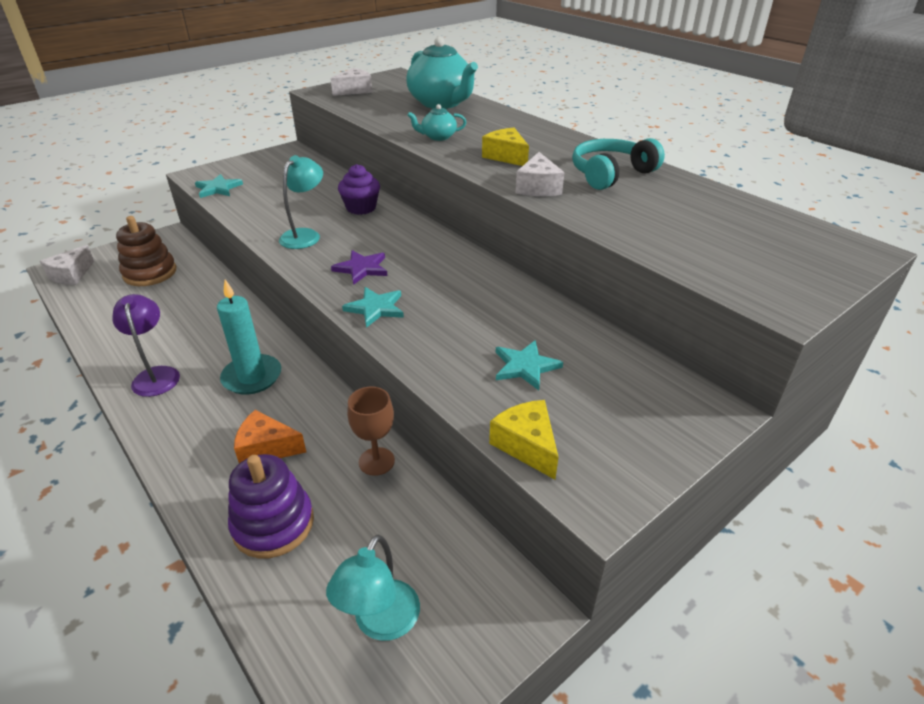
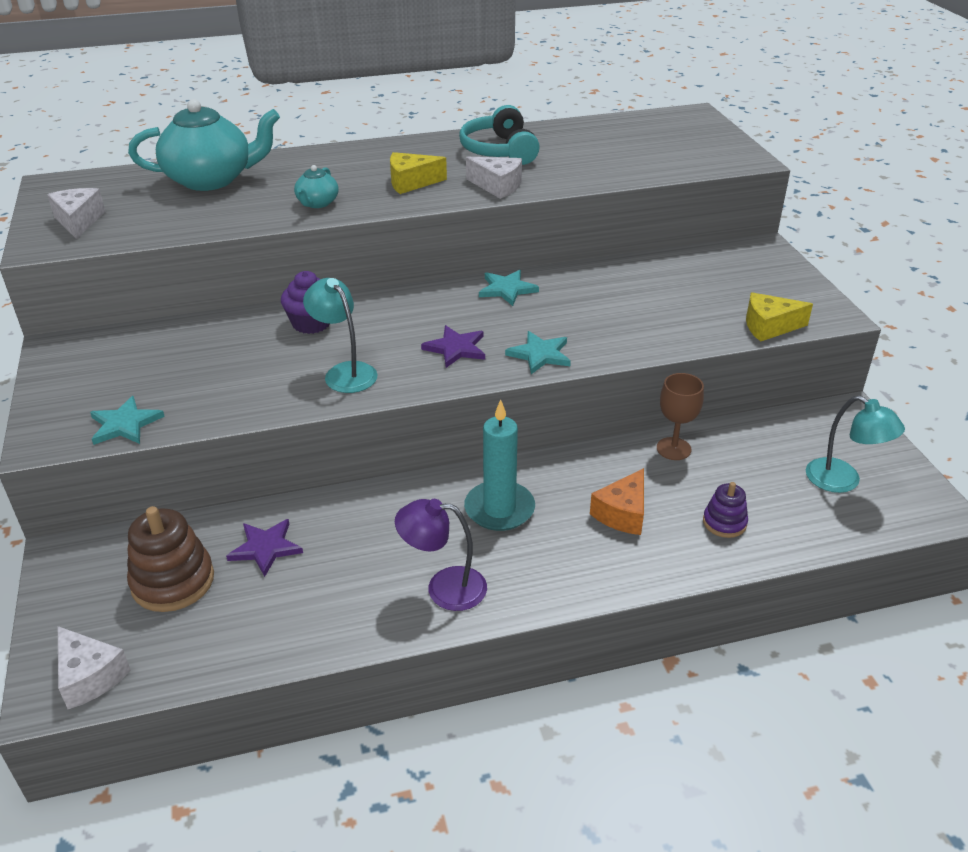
camera: 65 degrees left, 0 degrees up
(185, 293) = (265, 548): none -> purple star
(273, 524) = (724, 522): purple stacking toy -> purple stacking toy, size x0.57
(525, 366) = (676, 302): turquoise star -> turquoise star (507, 289)

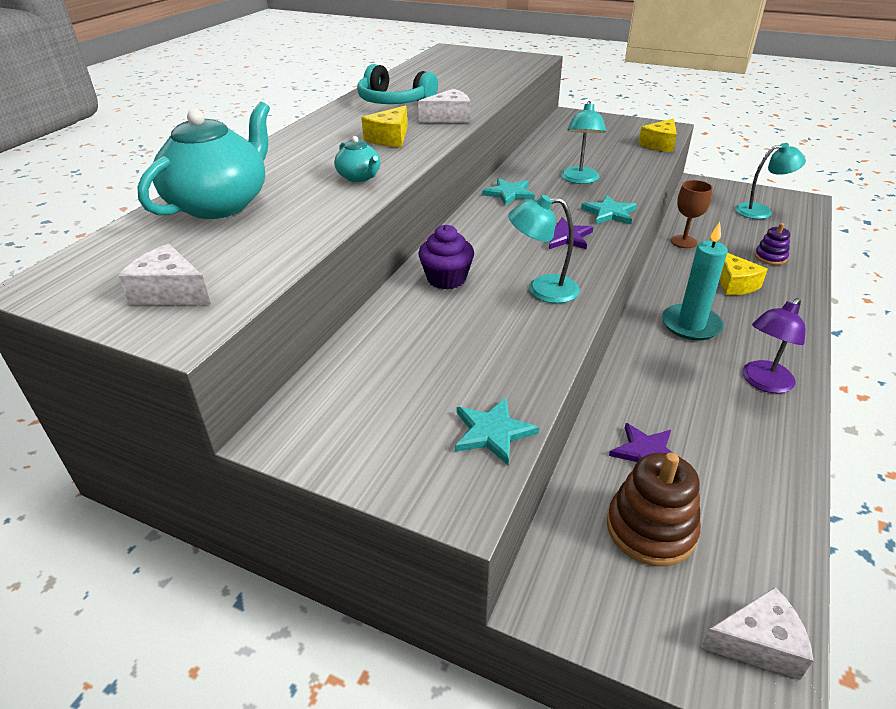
camera: 50 degrees left, 0 degrees up
(594, 313) = (580, 180): none -> turquoise lamp
(622, 513) = (734, 284): orange cheese -> yellow cheese

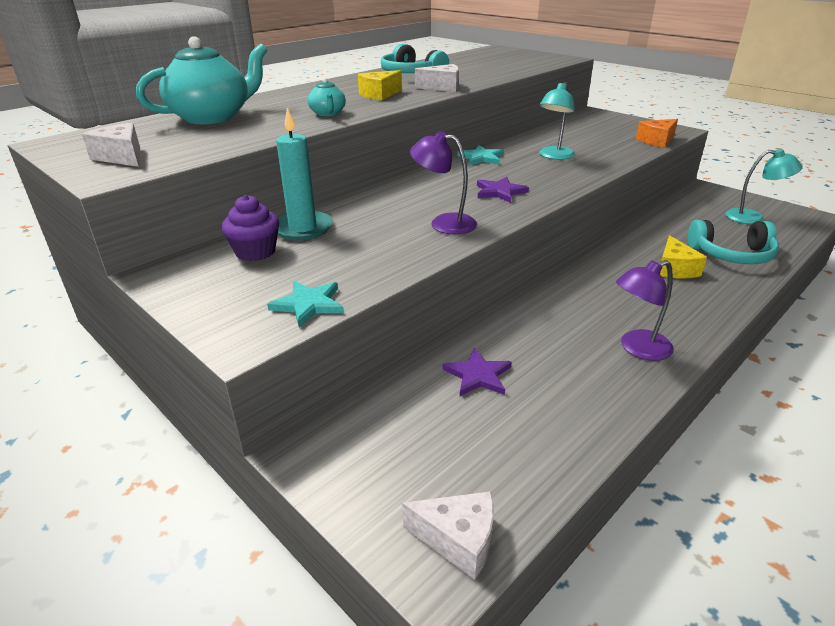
camera: 20 degrees right, 5 degrees down
(446, 279) = (372, 204): purple cupcake -> purple cupcake (255, 252)
(542, 289) = (444, 223): turquoise lamp -> purple lamp
(609, 213) = (558, 181): turquoise star -> none
(650, 529) = (434, 430): brown stacking toy -> none
(659, 144) = (657, 141): yellow cheese -> orange cheese
(683, 242) = (650, 229): brown goblet -> none
(691, 325) = (602, 292): turquoise candle -> turquoise candle (302, 228)
(770, 257) = (731, 255): purple stacking toy -> turquoise headphones

